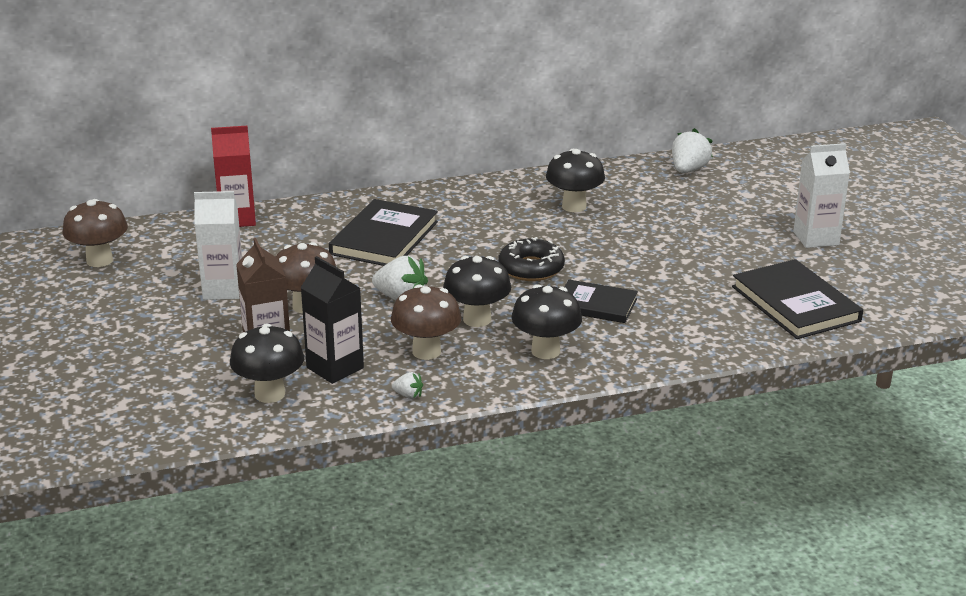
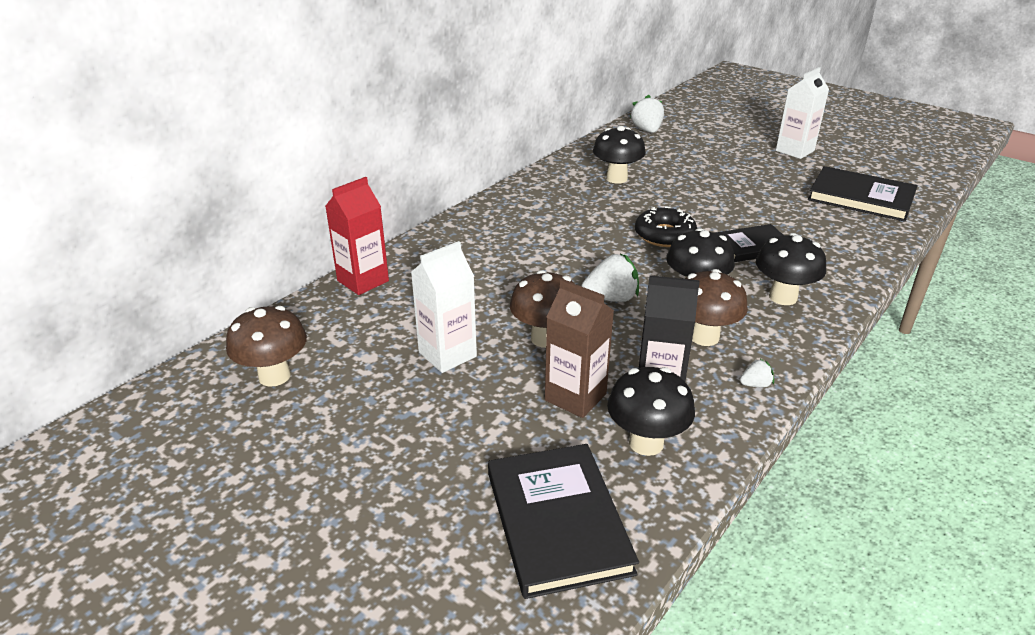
camera: 35 degrees left, 5 degrees up
(384, 238) = (517, 251): black book -> black book (557, 521)

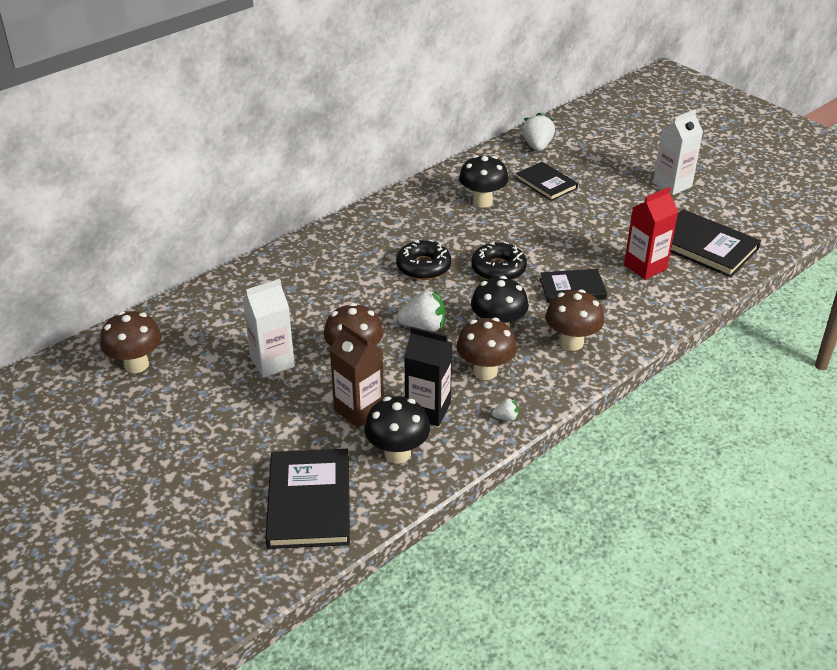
camera: 10 degrees right, 5 degrees up
(363, 281) = (224, 287): red carton -> red carton (645, 267)
(583, 240) = (423, 266): none -> black donut
(672, 159) = (546, 183): none -> black book
(783, 297) = (571, 342): black mushroom -> brown mushroom

